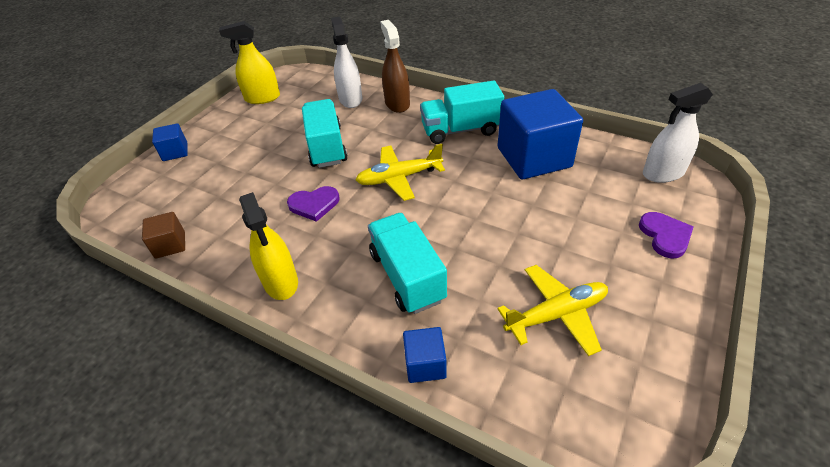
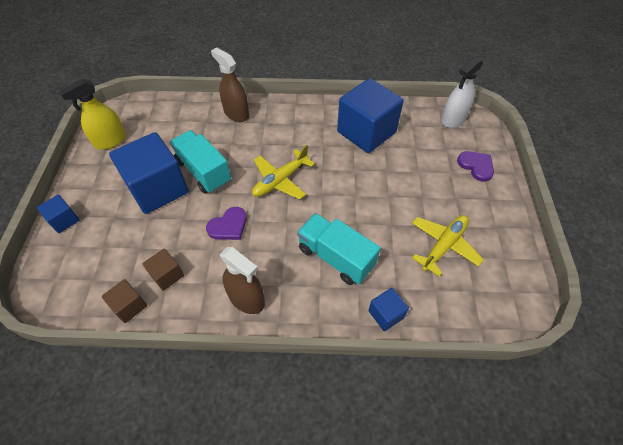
camera: 30 degrees left, 10 degrees up
(223, 229) = (167, 275): none -> brown cube
(273, 149) = (158, 188): none -> blue cube
(281, 282) = (246, 299): yellow spray bottle -> brown spray bottle
(350, 99) = (193, 120): white spray bottle -> none
(460, 130) = (301, 124): turquoise truck -> none

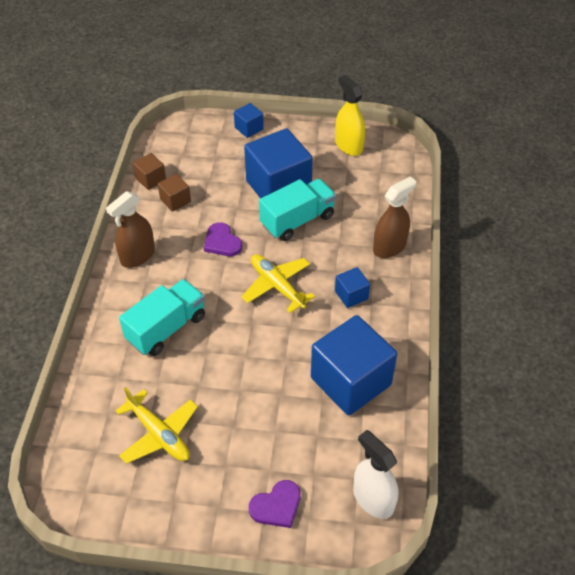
camera: 95 degrees right, 5 degrees down
(386, 314) = (92, 363): blue cube -> blue cube (351, 295)

